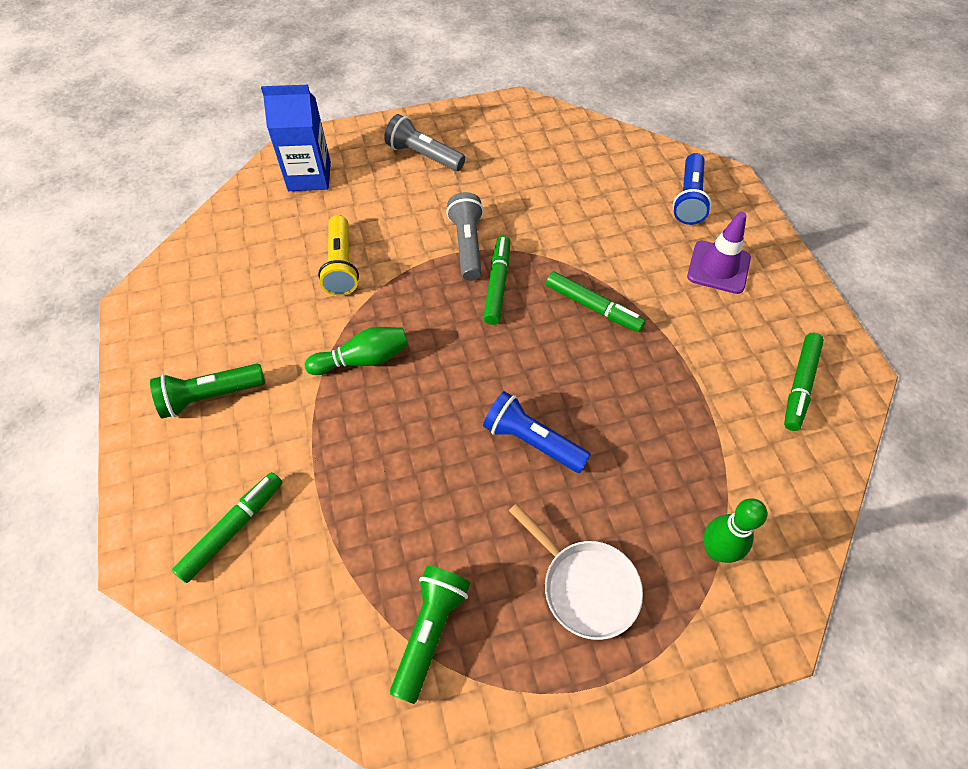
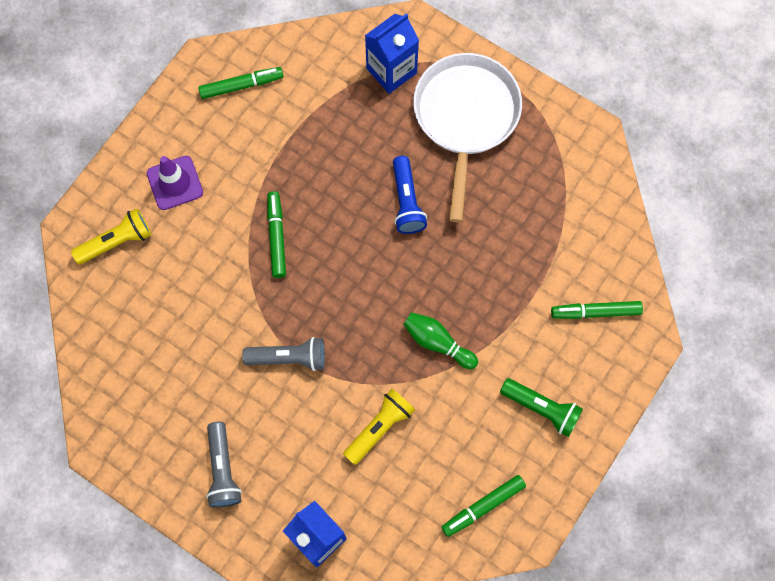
camera: 130 degrees left, 15 degrees up
(430, 632) = (551, 170): green flashlight -> none
(467, 245) = (289, 358): grey flashlight -> grey flashlight turned 135 degrees counterclockwise
(497, 284) = (308, 310): green marker -> green marker (483, 506)
(585, 586) = (465, 118): white pan -> white pan, size x1.77
(688, 199) = (116, 242): blue flashlight -> yellow flashlight
(716, 550) = (391, 71): green bowling pin -> blue carton

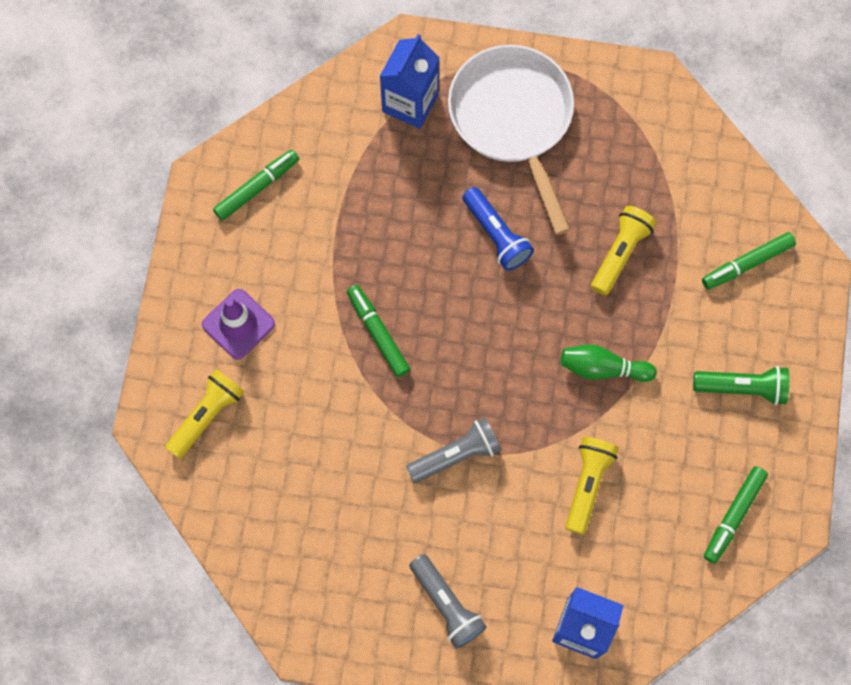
camera: 25 degrees left, 0 degrees up
(497, 259) = (620, 253): none -> yellow flashlight

